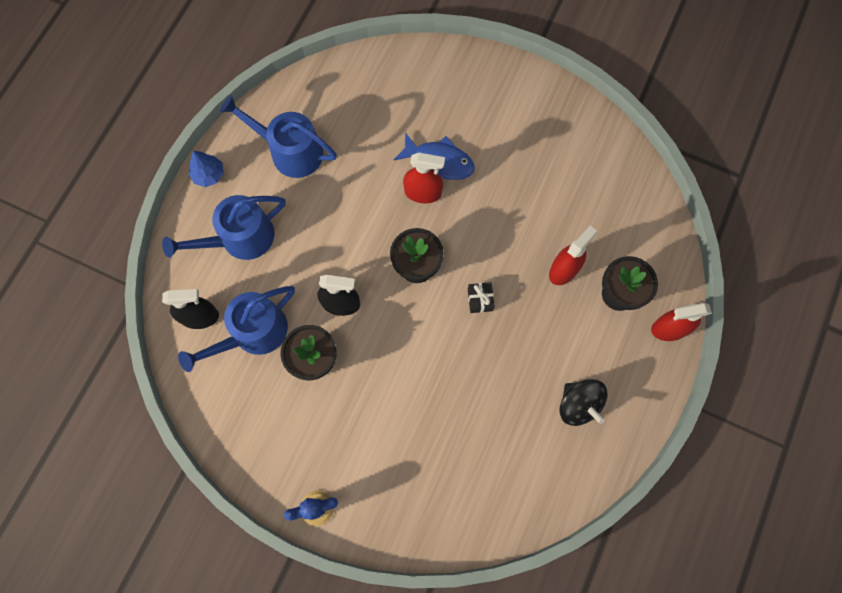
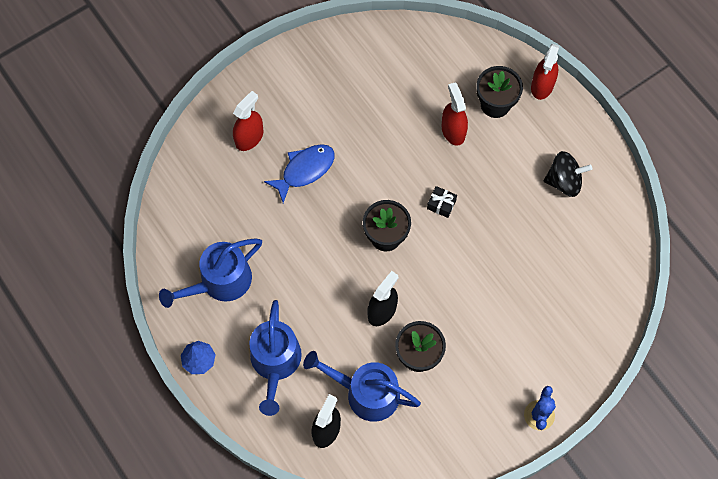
camera: 60 degrees left, 5 degrees down
(253, 333) = (366, 393): blue watering can -> blue watering can turned 120 degrees clockwise
(423, 192) = (324, 197): red spray bottle -> red spray bottle (249, 138)

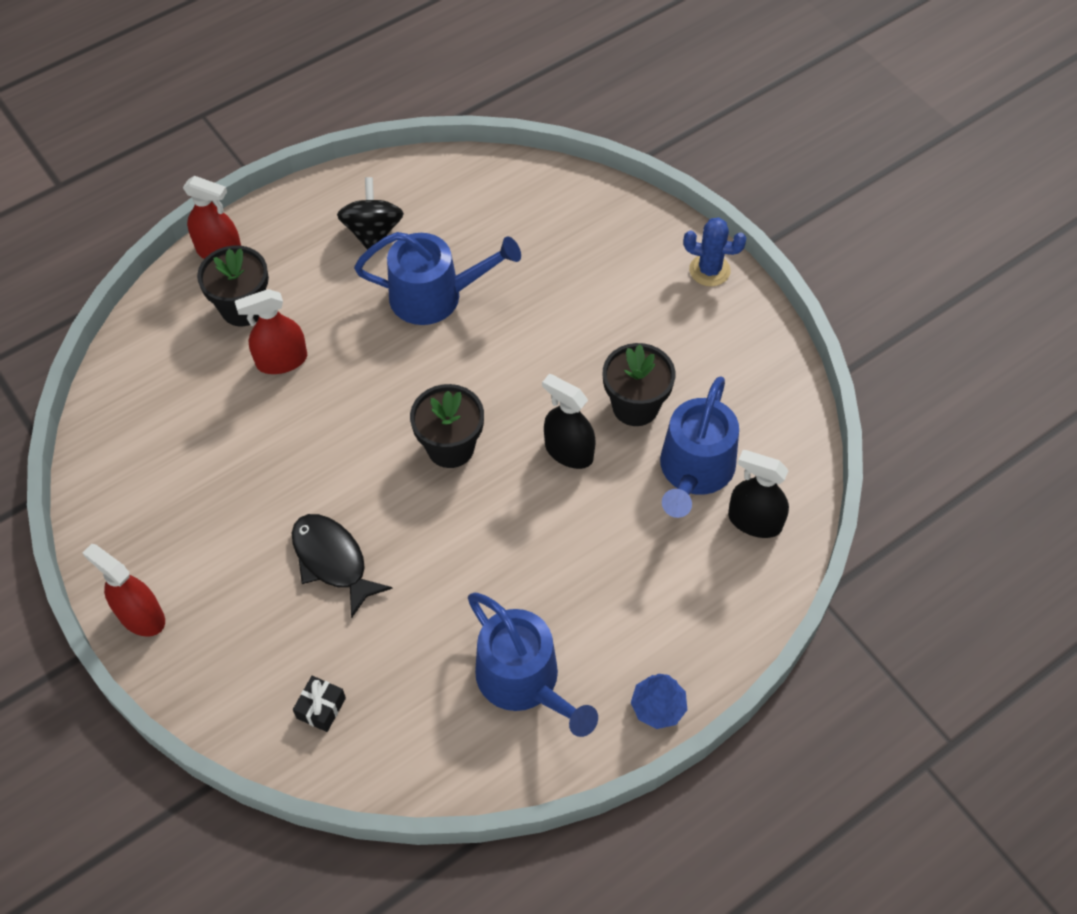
camera: 90 degrees left, 10 degrees down
(249, 138) = (266, 647): red spray bottle -> red spray bottle (141, 616)
(275, 362) = (655, 594): blue watering can -> blue watering can (434, 296)
(305, 170) = (332, 561): blue fish -> black fish
(441, 204) = (401, 376): black gift -> black gift (321, 708)

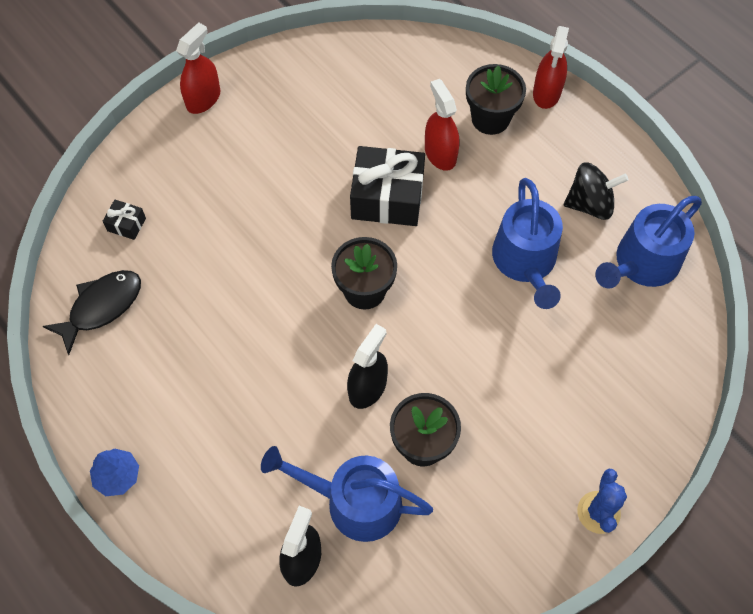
camera: 85 degrees right, 5 degrees up
(332, 417) = (387, 197): none -> black gift
(332, 561) = (252, 215): black fish -> black fish (101, 307)
(524, 681) = (144, 366): blue watering can -> blue watering can (642, 263)

